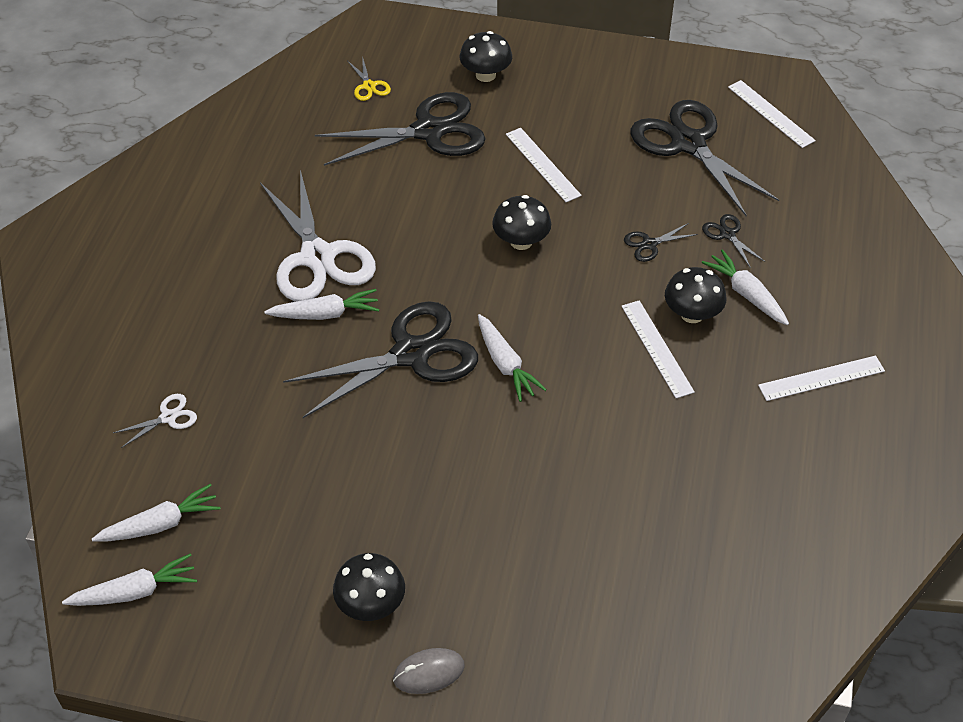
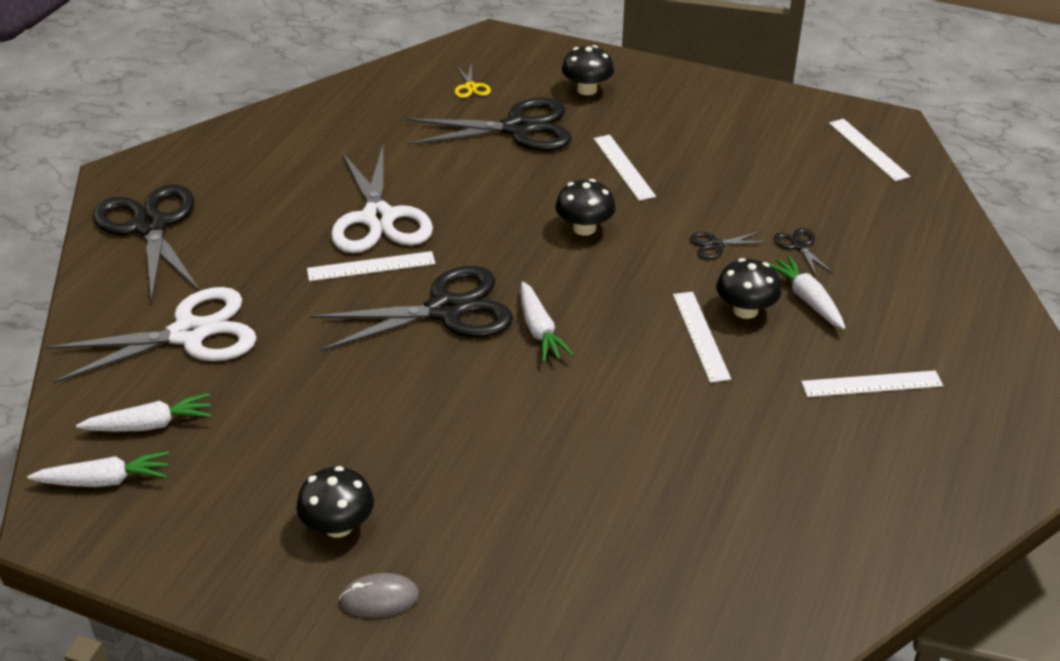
camera: 10 degrees right, 10 degrees down
(168, 417) = (189, 334): white scissors -> white scissors, size x2.41
(325, 314) = (371, 266): white carrot -> white ruler
(688, 143) = (777, 165): black scissors -> black scissors (150, 226)

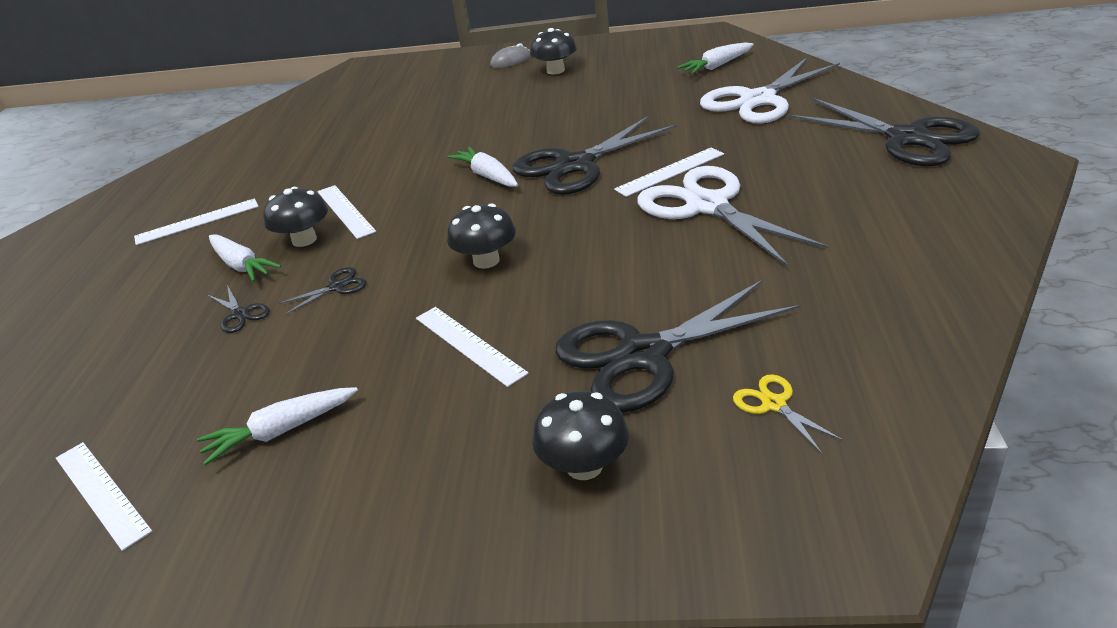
camera: 165 degrees right, 5 degrees down
(104, 480) = (709, 47): white carrot -> white carrot (281, 431)

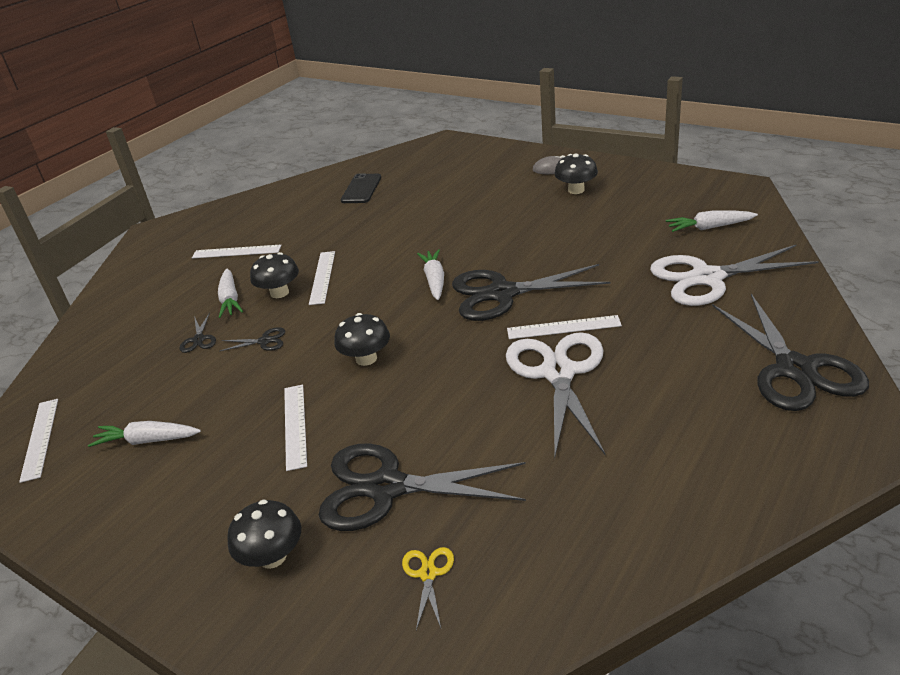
camera: 30 degrees right, 0 degrees up
(304, 127) = (361, 189): none -> black phone

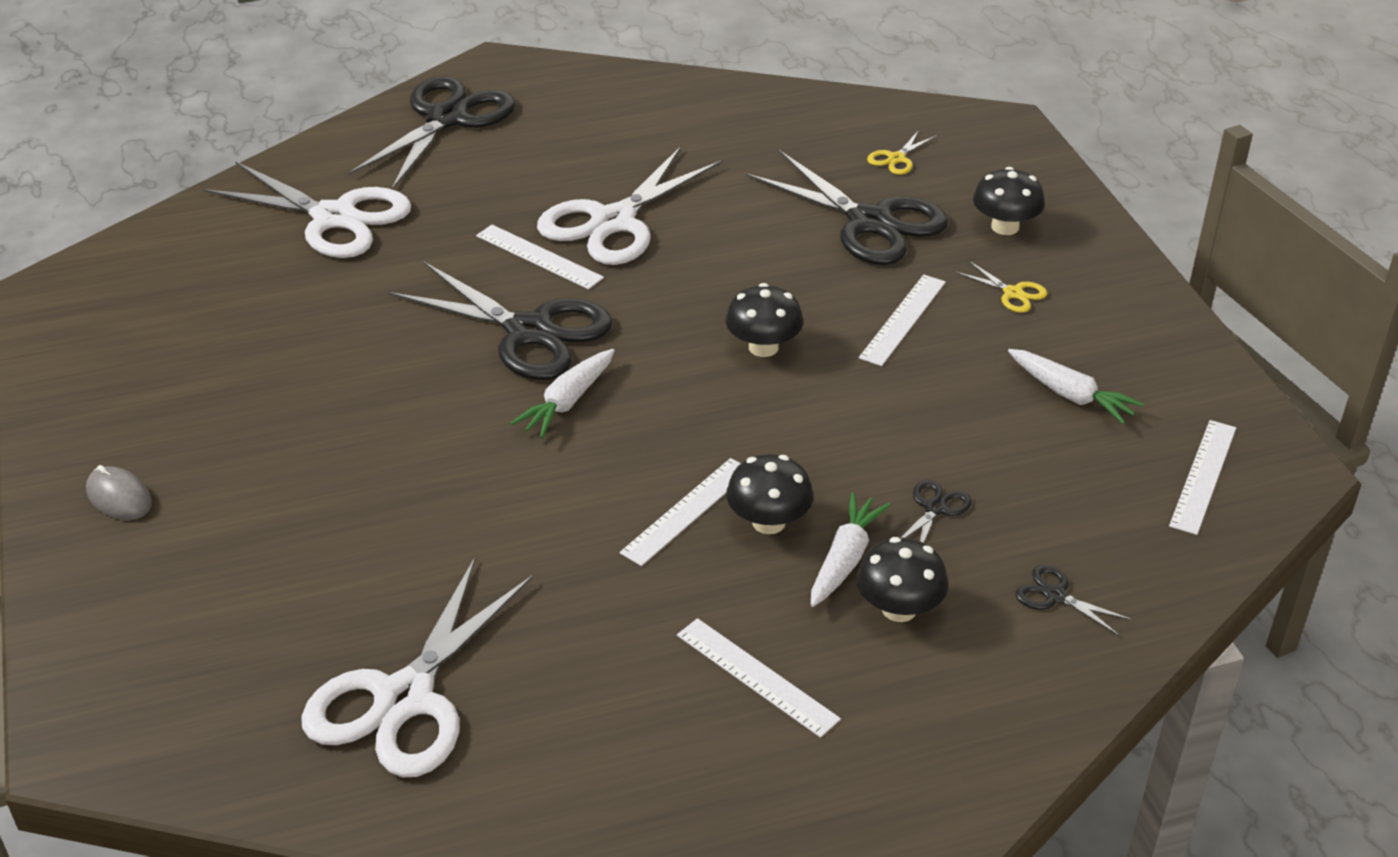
camera: 145 degrees left, 5 degrees up
(228, 493) = (1013, 293): none -> yellow scissors
(264, 341) = (853, 447): black scissors -> black scissors (1055, 595)
(361, 189) = (404, 698): black phone -> white scissors
(576, 190) = (183, 427): black mushroom -> black mushroom (899, 609)
(709, 227) = (205, 264): white carrot -> none

